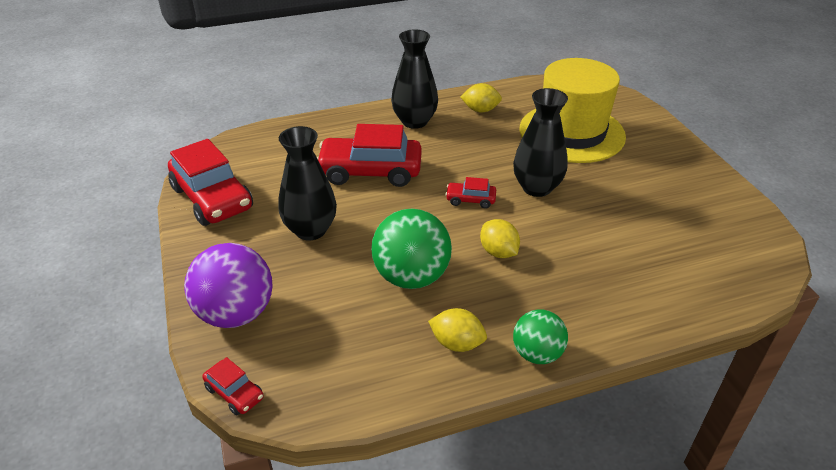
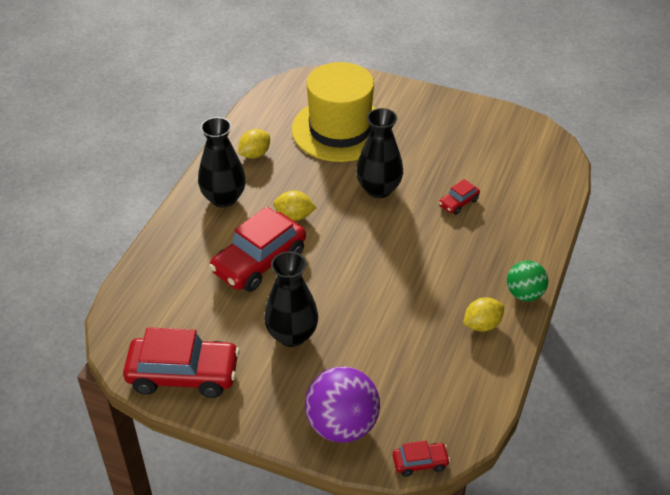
camera: 50 degrees left, 5 degrees up
(411, 277) = (400, 309): green ball -> none
(470, 200) = (354, 230): red car -> red car (458, 203)
(498, 252) = (421, 252): yellow lemon -> yellow lemon (294, 216)

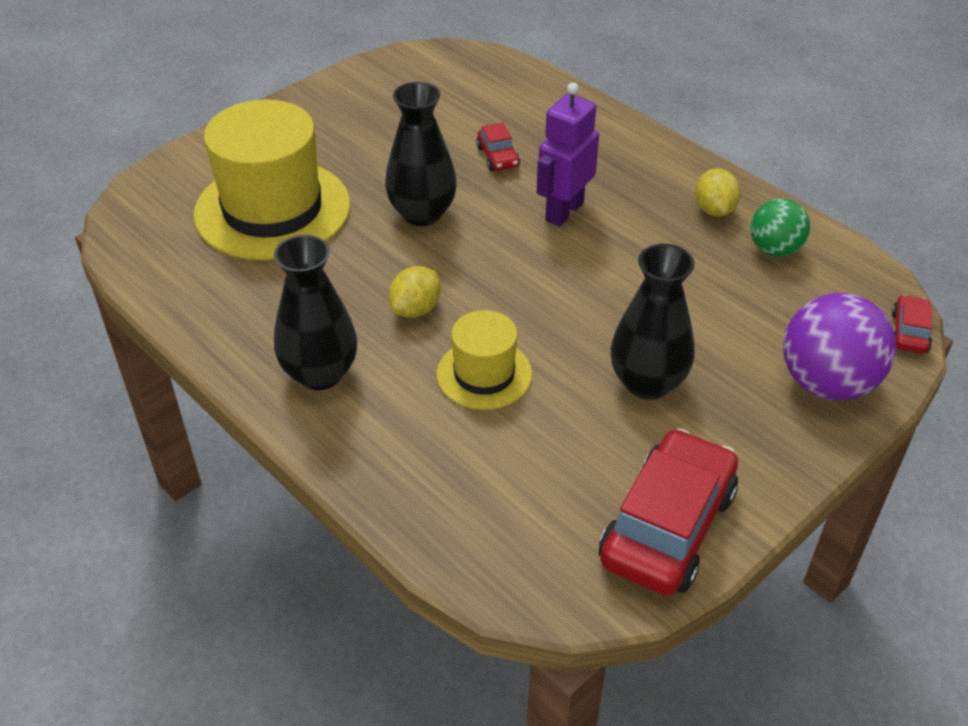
camera: 65 degrees left, 0 degrees up
(254, 154) = (249, 310): yellow lemon -> none
(259, 262) = (484, 374): red car -> yellow hat
(425, 250) = (564, 211): none -> purple robot
(524, 294) = (682, 161): green ball -> green ball (774, 249)

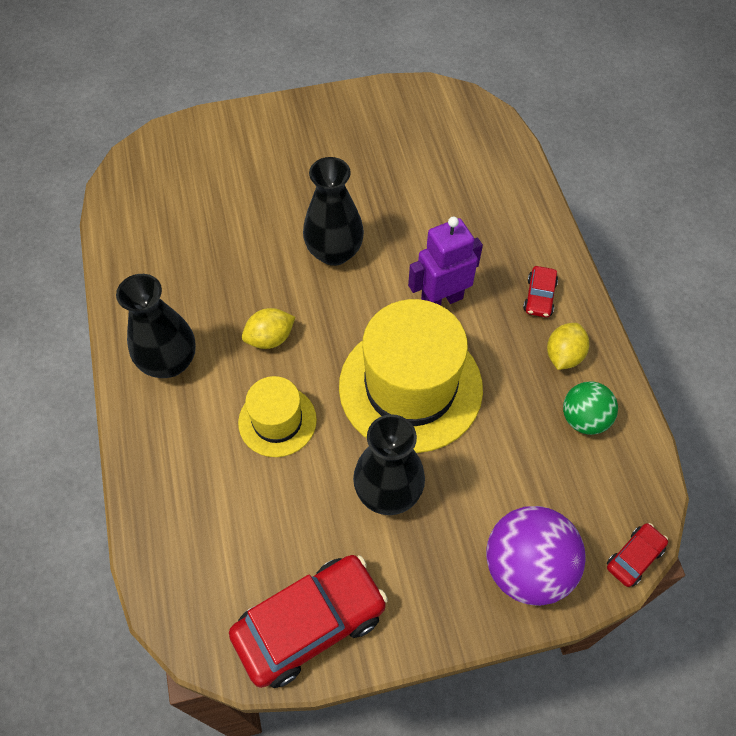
camera: 30 degrees right, 15 degrees up
(272, 209) = (233, 199): yellow hat -> yellow hat (410, 387)
(497, 157) = (428, 223): red car -> red car (539, 297)

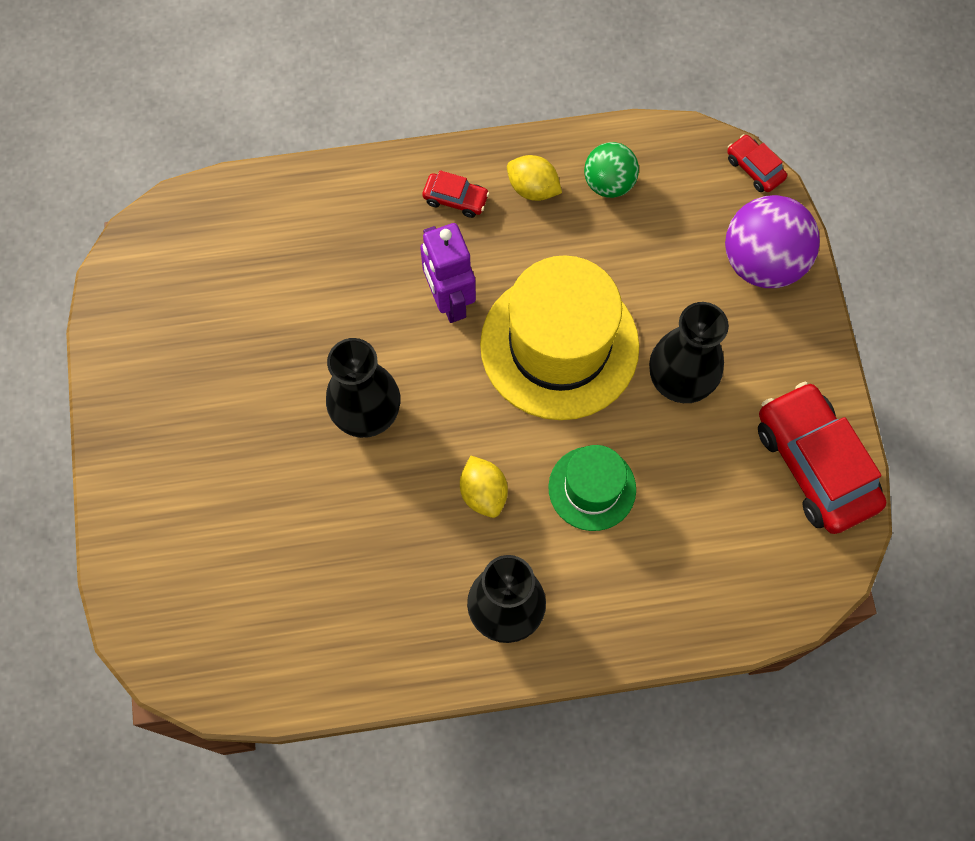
camera: 85 degrees left, 10 degrees up
(277, 421) = (592, 488): yellow hat -> green hat

